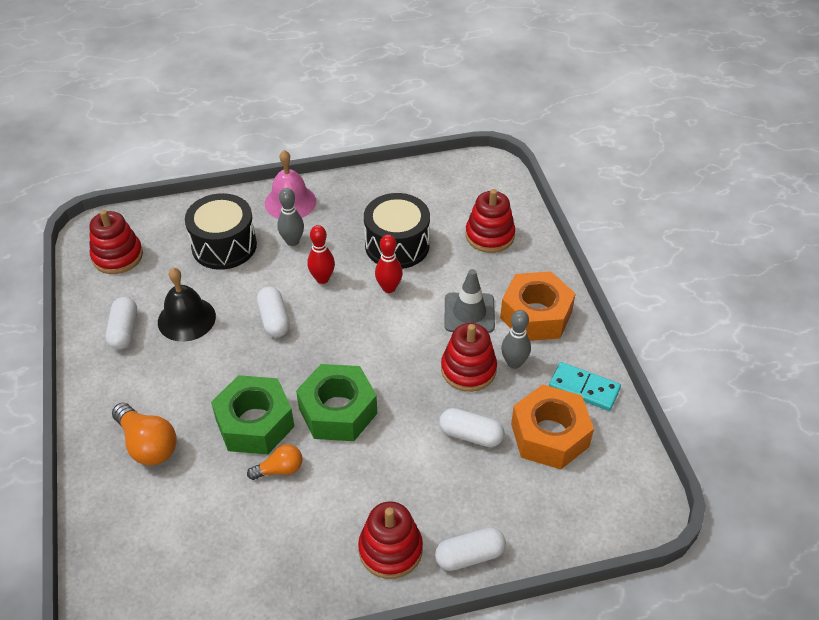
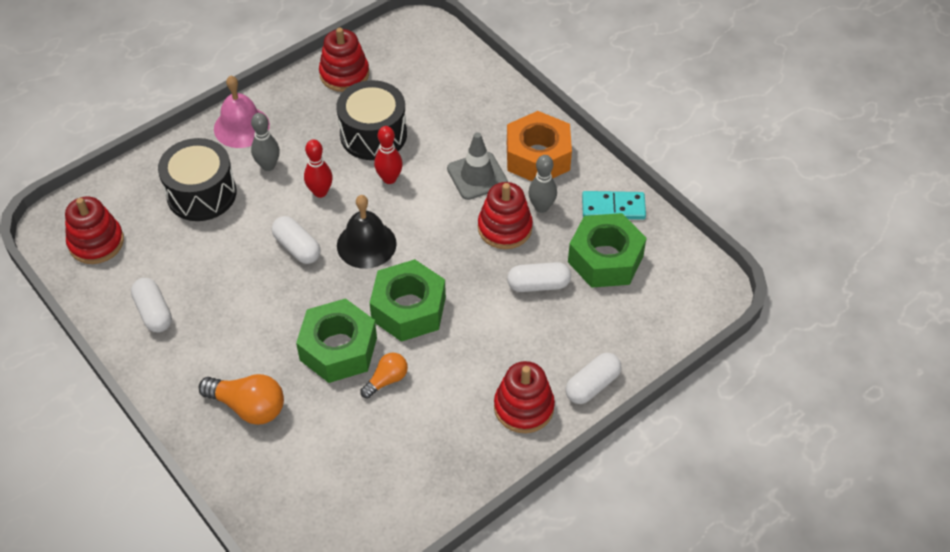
camera: 25 degrees left, 5 degrees up
(186, 319) = (210, 278): black bell -> black bell (366, 244)
(489, 235) = (455, 95): red stacking toy -> red stacking toy (344, 74)
(549, 435) = (605, 259): orange nut -> green nut

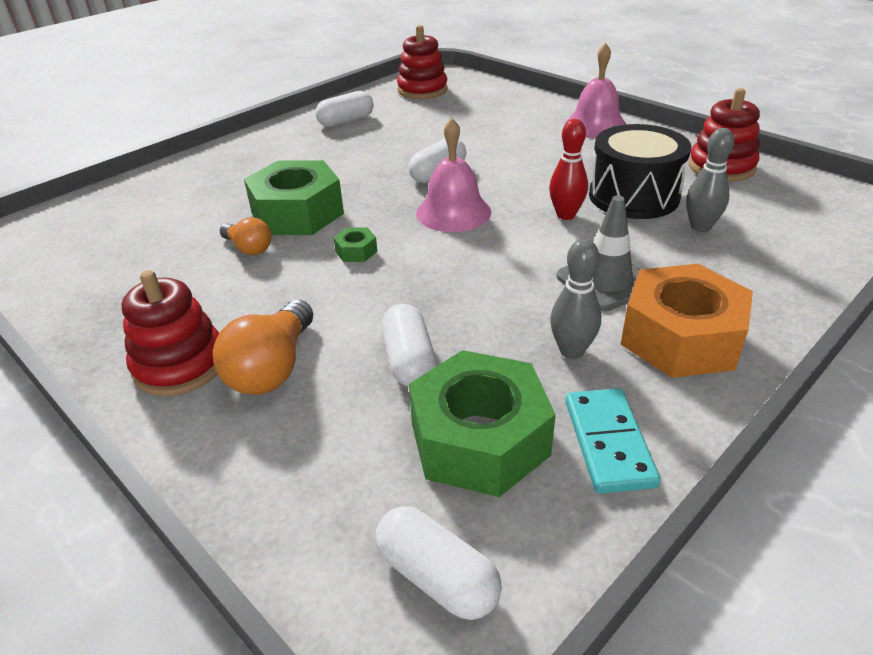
camera: 85 degrees right, 15 degrees down
(201, 194) = (495, 120): black drum -> none
(248, 407) = (230, 175): orange light bulb -> orange light bulb (272, 368)
(268, 166) = (548, 144): grey bowling pin -> grey bowling pin (700, 227)
(320, 192) = (523, 176): red bowling pin -> none
(366, 244) = (453, 212): black bell -> pink bell
(409, 309) = (356, 251): green nut -> green nut, size x0.41
(505, 228) = (514, 316): red stacking toy -> none
(592, 385) = (204, 440): white capsule -> white capsule (437, 577)

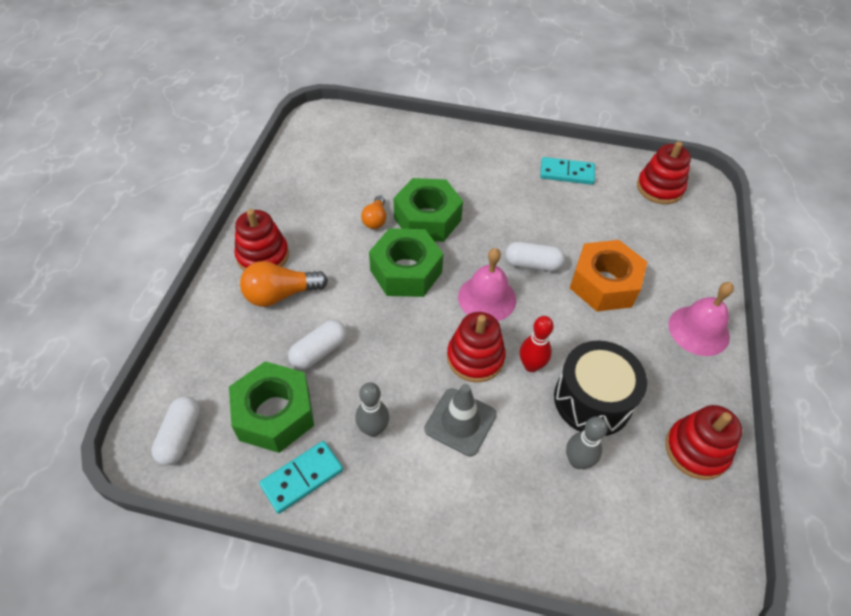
camera: 55 degrees right, 15 degrees up
(346, 121) = (567, 173): white capsule -> turquoise domino
(356, 251) = (406, 271): green nut -> green nut, size x2.43
(526, 244) = (475, 358): none -> red stacking toy
(680, 337) = (422, 487): orange nut -> orange nut (604, 284)

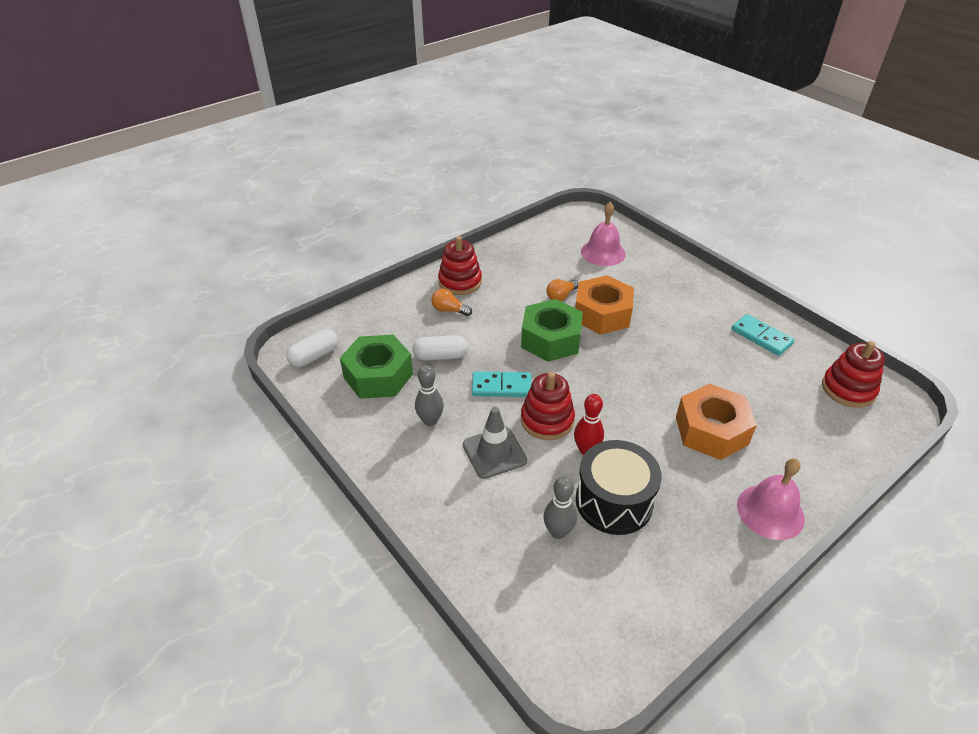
camera: 40 degrees right, 10 degrees down
(281, 294) = (449, 310): orange light bulb -> orange light bulb, size x0.61
(302, 477) = (359, 420): turquoise domino -> turquoise domino (501, 386)
(427, 219) = (602, 314): green nut -> orange nut
(487, 298) = (596, 388): pink bell -> pink bell (603, 252)
(533, 264) = (660, 385): white capsule -> none
(696, 450) = (671, 591): red stacking toy -> none

